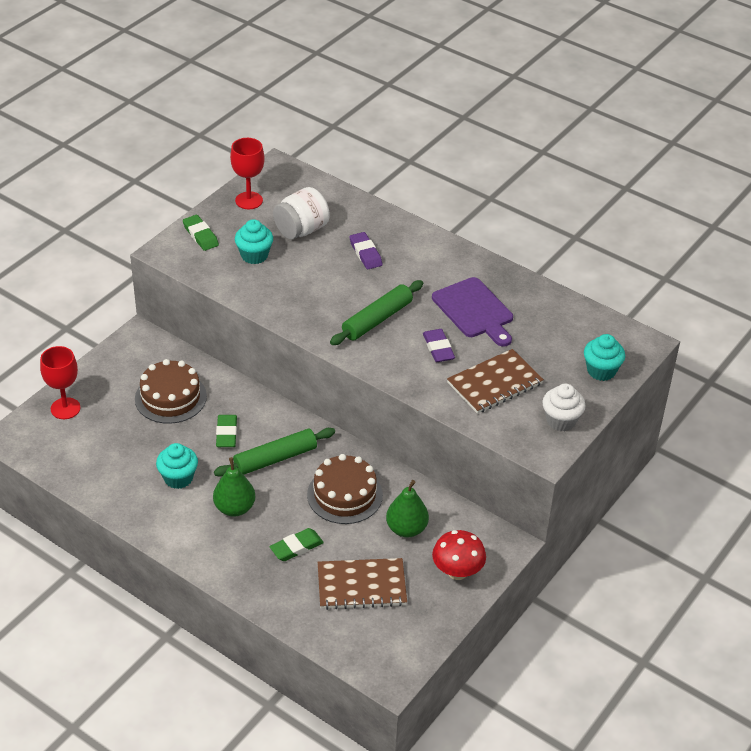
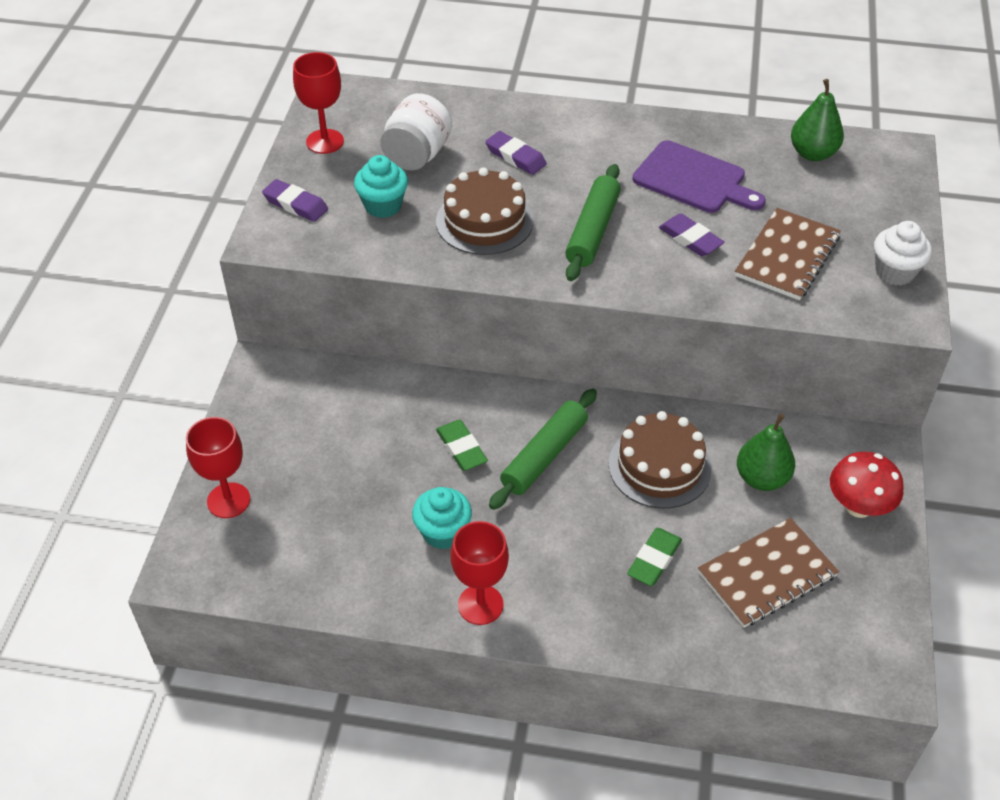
camera: 25 degrees left, 5 degrees up
(170, 397) = (357, 430): brown cake -> brown cake (484, 221)
(170, 528) = (480, 604): none -> red goblet
(200, 235) = (295, 204): green eraser -> purple eraser
(234, 508) = (542, 541): green pear -> green pear (812, 153)
(601, 371) = (886, 198): turquoise cupcake -> none

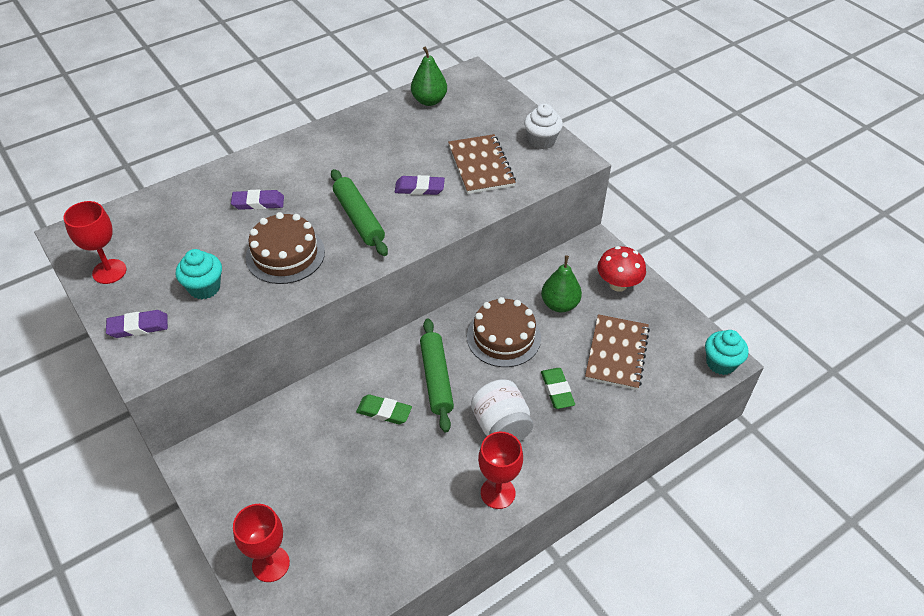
camera: 45 degrees left, 0 degrees up
(417, 155) = (189, 241): white jar -> white jar (501, 426)
(443, 532) = (429, 470): turquoise cupcake -> turquoise cupcake (720, 363)
(693, 179) = (382, 153): purple cutting board -> none

